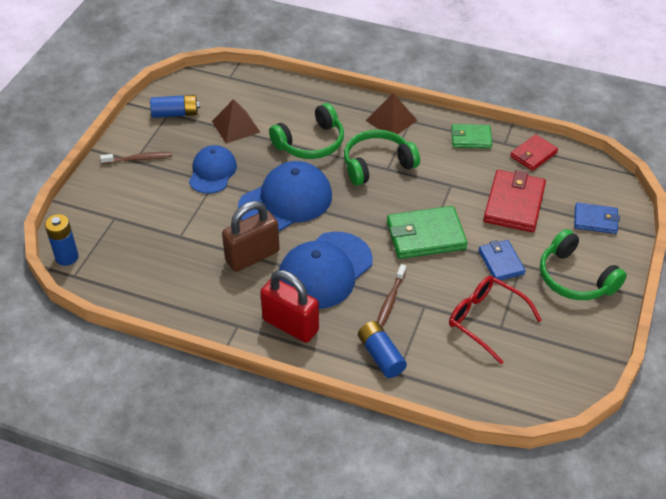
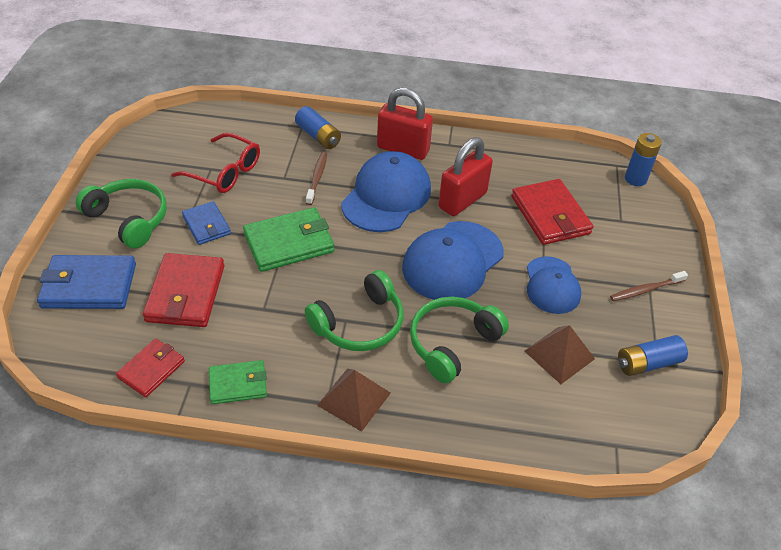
camera: 165 degrees right, 0 degrees up
(177, 231) = (550, 215): none -> red wallet
(252, 256) = (462, 200): brown padlock -> red padlock
(595, 220) = (89, 286): blue wallet -> blue wallet, size x1.65

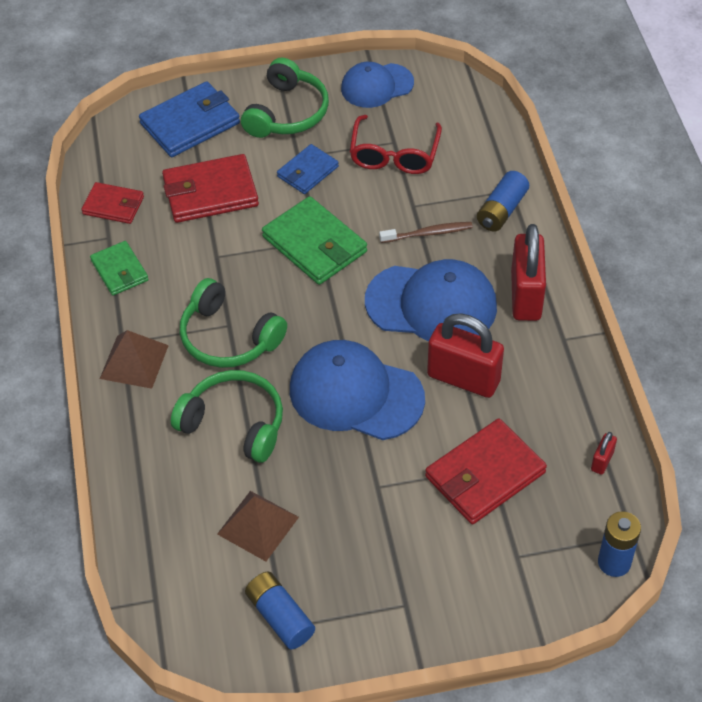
camera: 75 degrees right, 5 degrees up
(89, 286) = (190, 123): blue wallet -> blue wallet turned 75 degrees clockwise
(552, 285) = (361, 499): blue cap -> blue cap (377, 86)
(556, 159) = (602, 461): none -> red padlock
(645, 290) = (399, 600): brown toothbrush -> none

